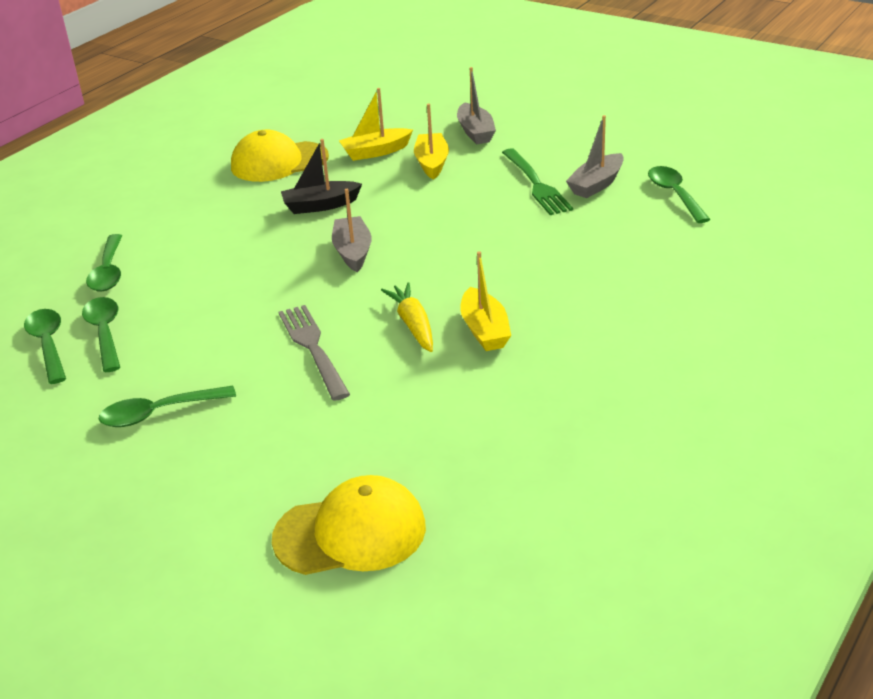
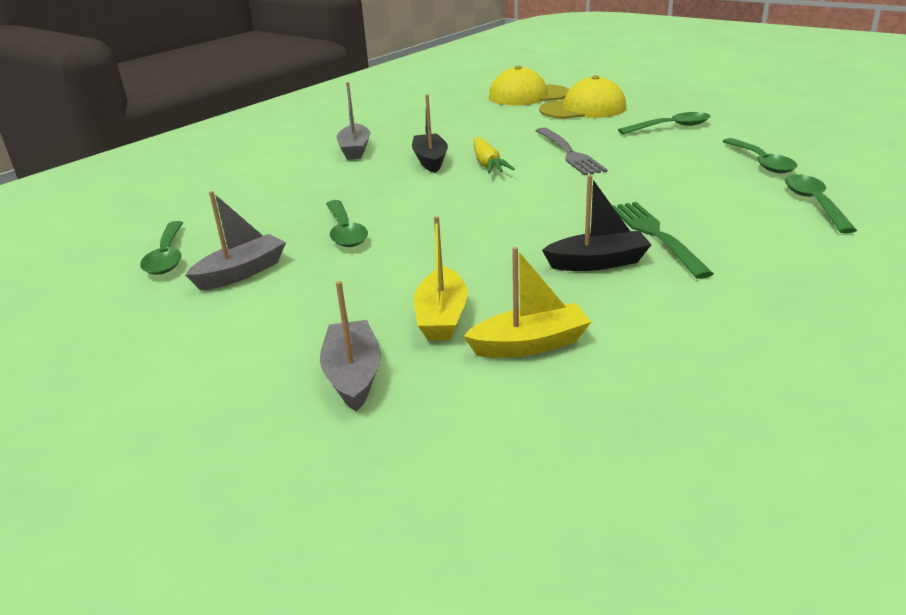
camera: 175 degrees left, 5 degrees down
(48, 345) = (805, 157): green spoon -> green spoon (345, 231)
(279, 162) = (691, 335): yellow cap -> yellow cap (583, 109)
(353, 252) = (546, 213): grey boat -> grey boat (355, 150)
(484, 330) = (430, 160): yellow boat -> black boat
(536, 184) = (313, 277): green fork -> green fork (656, 235)

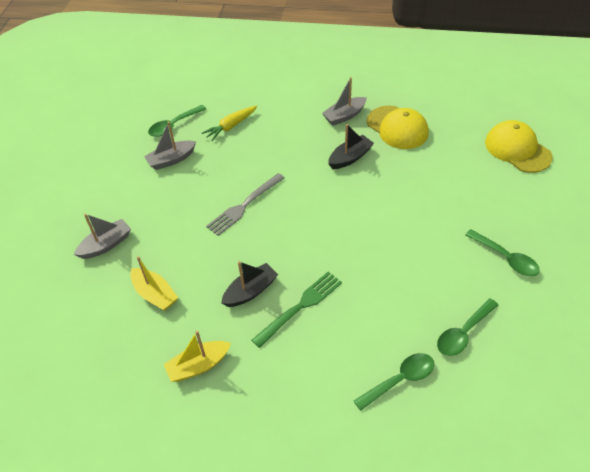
camera: 60 degrees right, 20 degrees up
(241, 273) = (171, 160): grey boat -> grey boat turned 135 degrees clockwise
(345, 231) = (232, 172): green spoon -> none
(442, 317) = (164, 252): yellow boat -> yellow boat (198, 365)
(487, 164) = (362, 186): yellow carrot -> yellow carrot (231, 126)
(569, 153) = (409, 219): grey fork -> grey fork (244, 205)
(583, 109) = (510, 193): yellow cap -> yellow cap (397, 128)
(597, 263) = (250, 291): black boat -> black boat turned 90 degrees counterclockwise

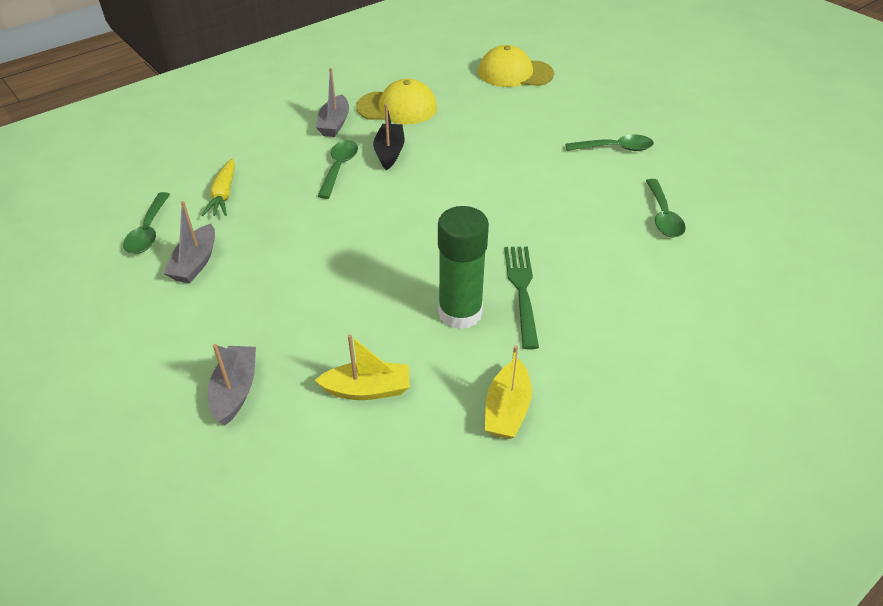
camera: 50 degrees left, 5 degrees down
(244, 205) = (345, 250): grey fork -> none
(250, 291) = (460, 312): black boat -> green glue stick
(400, 380) = (673, 281): green spoon -> green spoon (339, 168)

